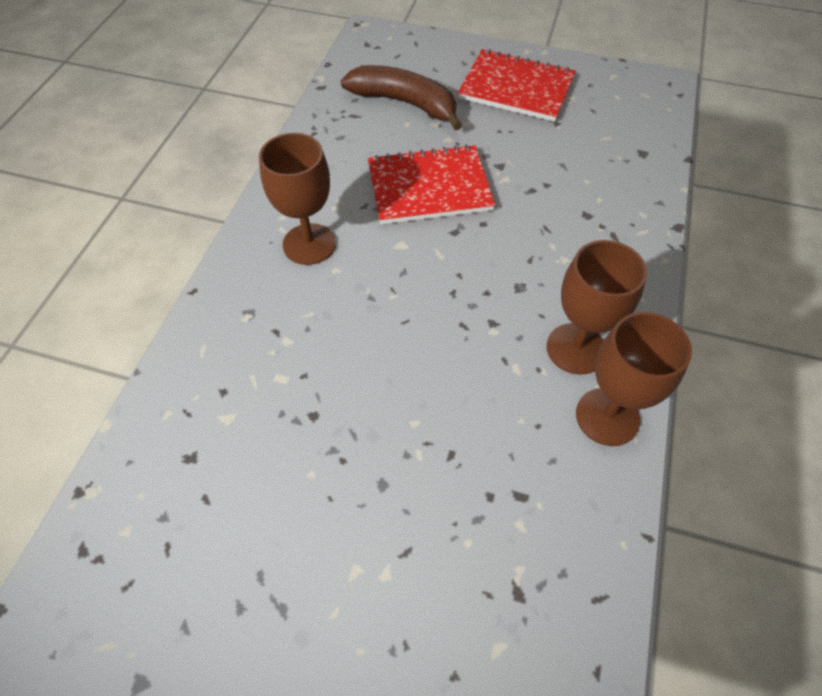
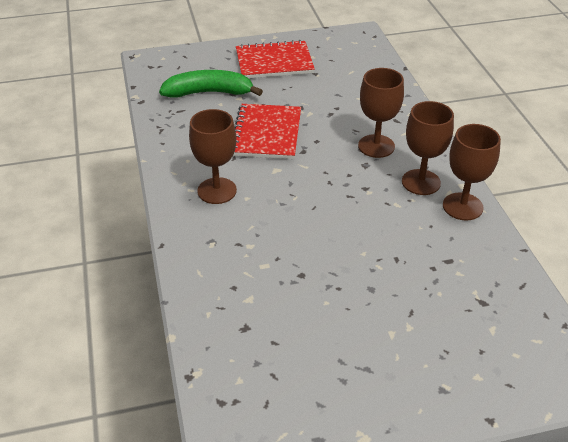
camera: 30 degrees left, 15 degrees down
(405, 103) = (209, 93): brown banana -> green banana
(429, 187) = (266, 133): red notebook -> red notebook turned 45 degrees counterclockwise
(556, 264) = (376, 146): none -> brown goblet

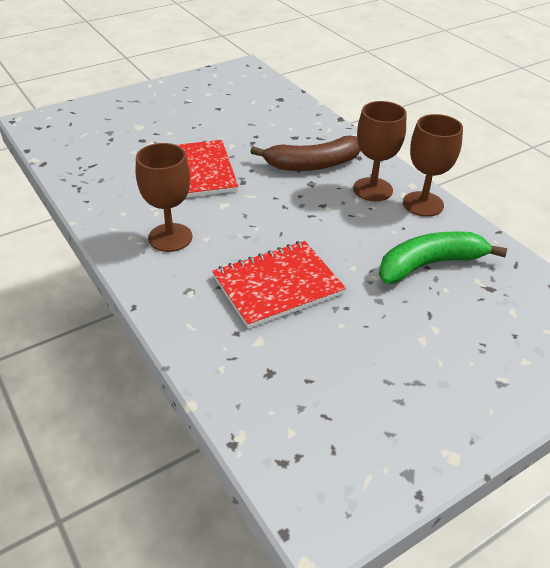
camera: 20 degrees left, 0 degrees up
(209, 93) = (116, 143): green banana -> green banana (429, 264)
(274, 62) = (171, 104): red notebook -> red notebook (277, 285)
(376, 146) = (313, 164): brown goblet -> brown banana

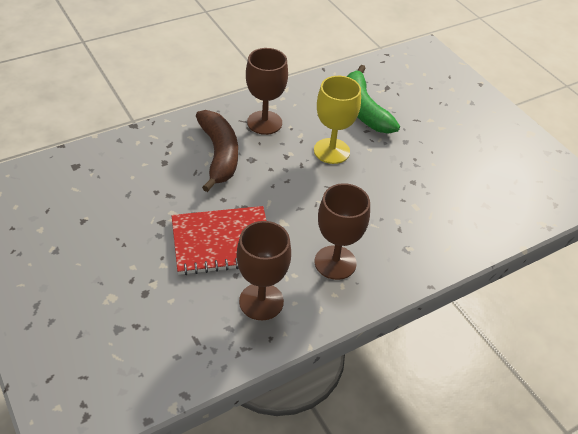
camera: 90 degrees left, 5 degrees up
(277, 285) = (395, 193): red notebook -> none
(340, 237) = (331, 151): none -> yellow goblet
(423, 204) = (287, 98): brown goblet -> brown goblet (261, 301)

